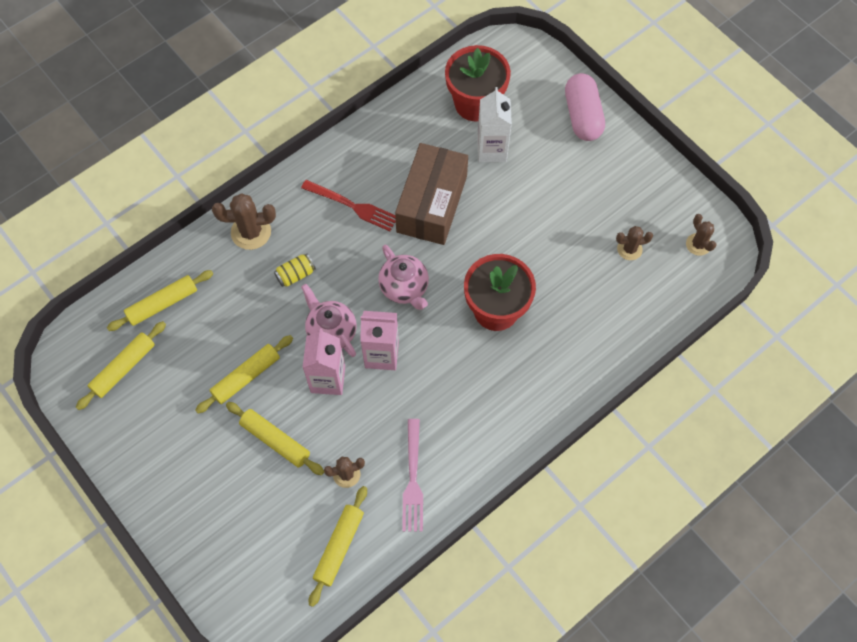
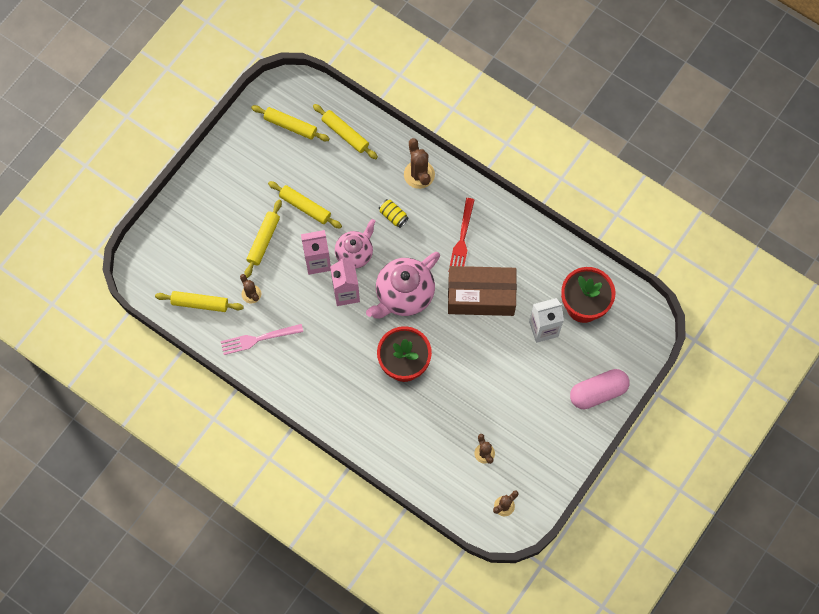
camera: 75 degrees right, 5 degrees up
(404, 288) = (404, 295): pink teapot -> pink teapot, size x1.53

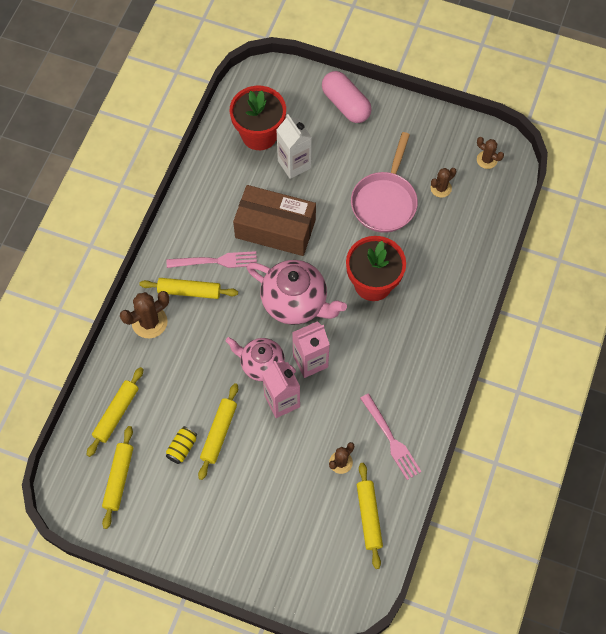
camera: 105 degrees left, 5 degrees down
(263, 240) = (272, 467): yellow rolling pin -> yellow rolling pin (189, 291)
(393, 216) = (206, 336): yellow can -> yellow can (182, 448)
(462, 239) = (216, 261): red fork -> pink fork
(481, 296) = (275, 228): brown box -> brown box turned 60 degrees counterclockwise
(484, 399) = (385, 201): none -> pink pan

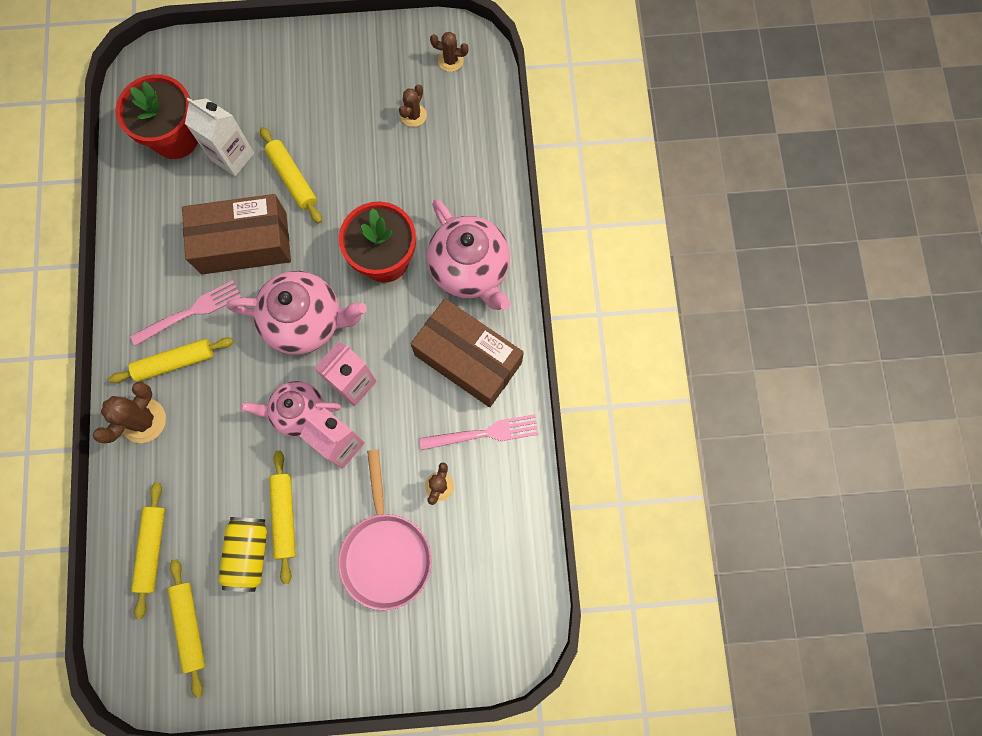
camera: 25 degrees left, 10 degrees up
(182, 448) = (249, 554): yellow can -> yellow can, size x1.60
(345, 104) = (262, 61): pink capsule -> none
(369, 517) = (498, 534): yellow rolling pin -> yellow rolling pin (292, 178)
(385, 201) = (356, 157): pink pan -> pink pan (385, 552)
(391, 439) = (484, 433): pink fork -> pink fork turned 45 degrees counterclockwise
(403, 381) = (468, 359): none -> brown box
(433, 317) = (470, 270): none -> pink teapot

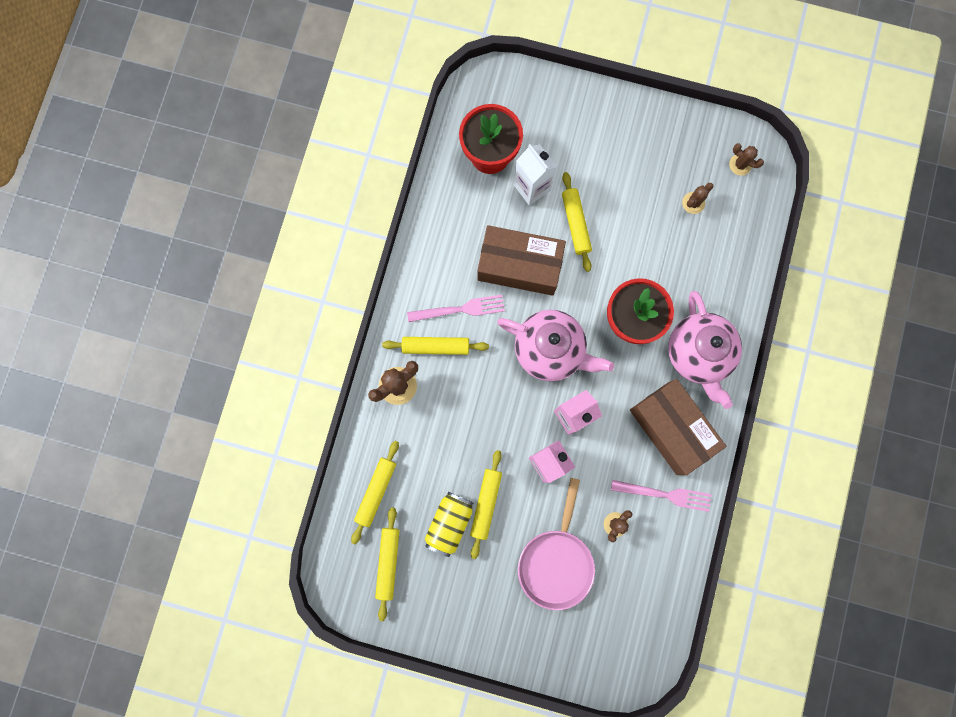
camera: 20 degrees right, 5 degrees up
(298, 412) = (522, 423): pink teapot -> none

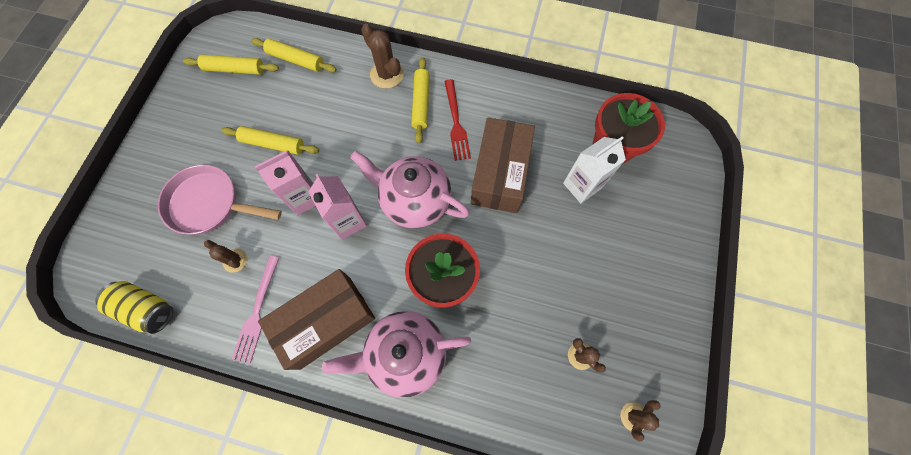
camera: 90 degrees right, 10 degrees down
(449, 523) = (260, 115): yellow can -> yellow can (147, 309)
(460, 309) = (456, 123): pink fork -> red fork
(550, 350) = (415, 201): pink teapot -> pink teapot turned 90 degrees clockwise
(575, 224) = (546, 227): yellow rolling pin -> none

